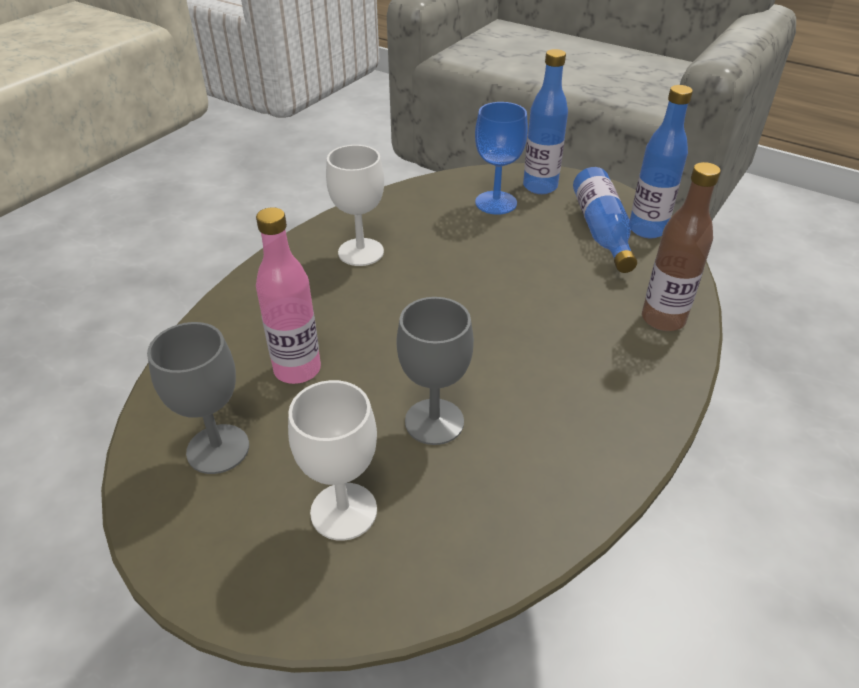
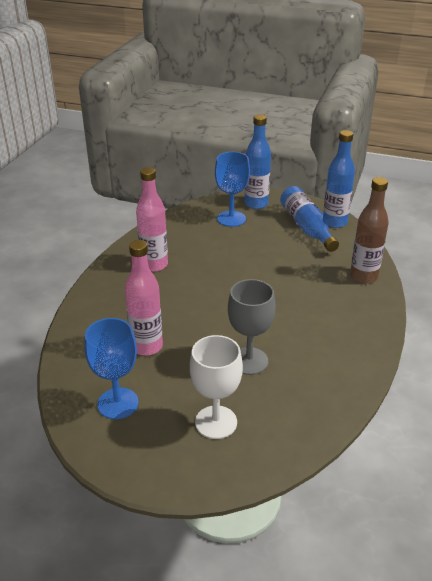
camera: 15 degrees left, 5 degrees down
(218, 449) = (118, 403): grey goblet -> blue goblet
(361, 252) = (154, 265): white goblet -> pink bottle

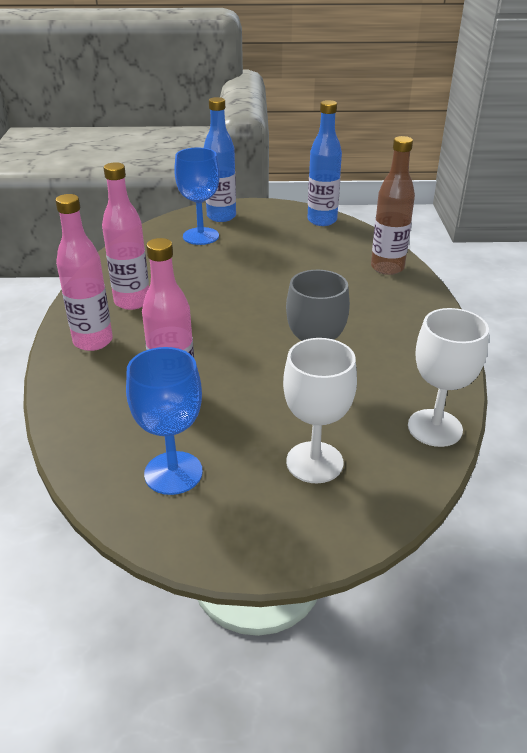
camera: 20 degrees left, 0 degrees up
(113, 291) = (93, 341): none -> pink bottle
(306, 227) = (294, 230): blue bottle -> none
(319, 420) = (435, 428): none -> white goblet

